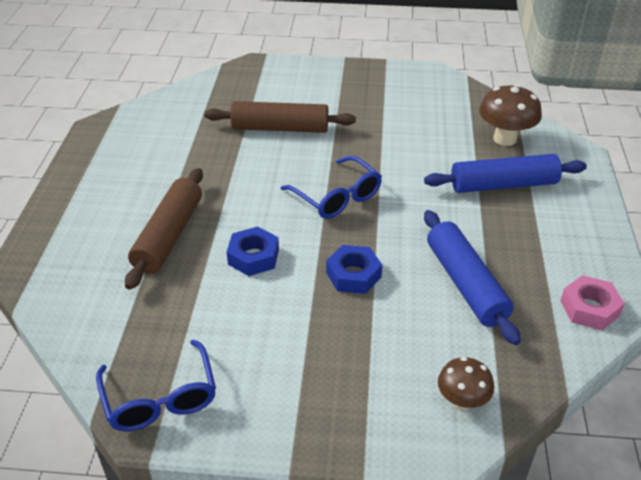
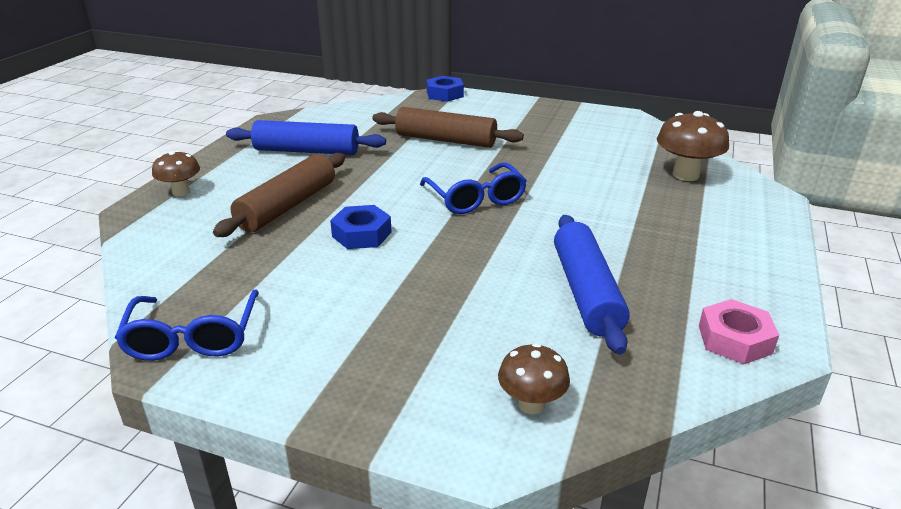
camera: 15 degrees right, 10 degrees down
(54, 236) = (181, 192): none -> brown mushroom
(353, 275) = (460, 265): blue nut -> blue nut (445, 94)
(503, 185) = (668, 212): blue rolling pin -> blue rolling pin (306, 151)

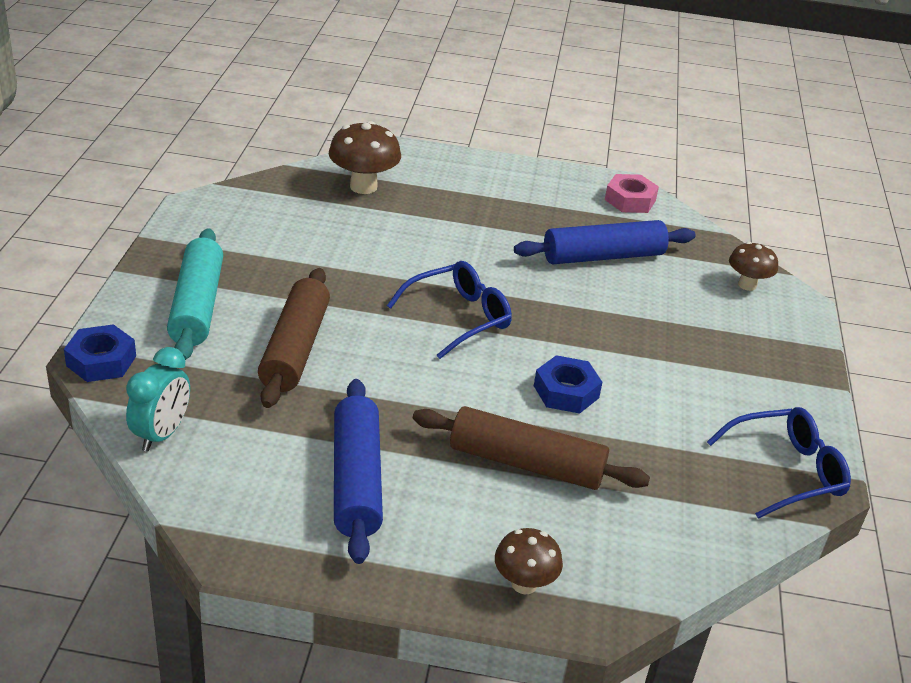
camera: 105 degrees left, 5 degrees up
(374, 107) = (162, 434): none -> turquoise clock
(498, 115) = (197, 306): none -> turquoise rolling pin

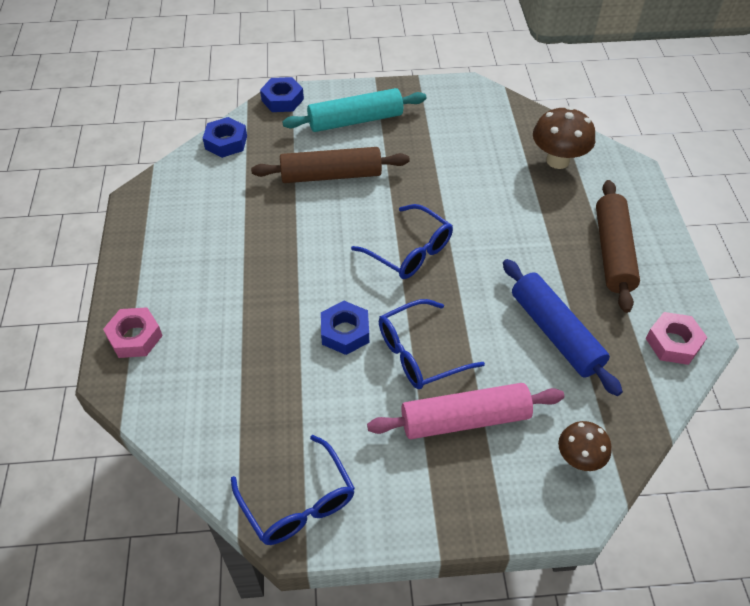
camera: 80 degrees right, 15 degrees up
(162, 434) = (226, 142): turquoise clock -> blue nut
(357, 480) = (210, 235): blue rolling pin -> none
(524, 584) = (135, 337): brown mushroom -> pink nut
(526, 463) = (253, 320): brown rolling pin -> brown rolling pin (613, 252)
(609, 345) = (420, 353): none -> blue glasses
(696, 337) = (465, 419): none -> pink rolling pin

